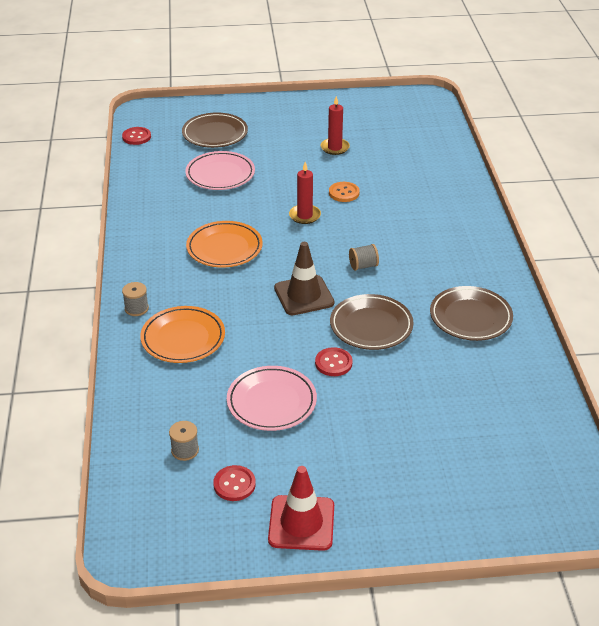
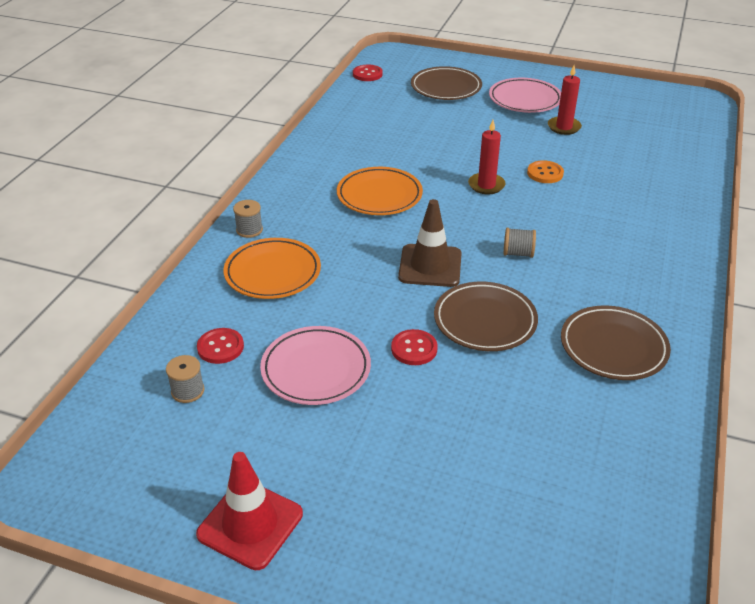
camera: 25 degrees right, 0 degrees up
(220, 174) = (425, 125): pink plate -> pink plate (525, 99)
(234, 484) = (210, 448): red button -> red button (220, 347)

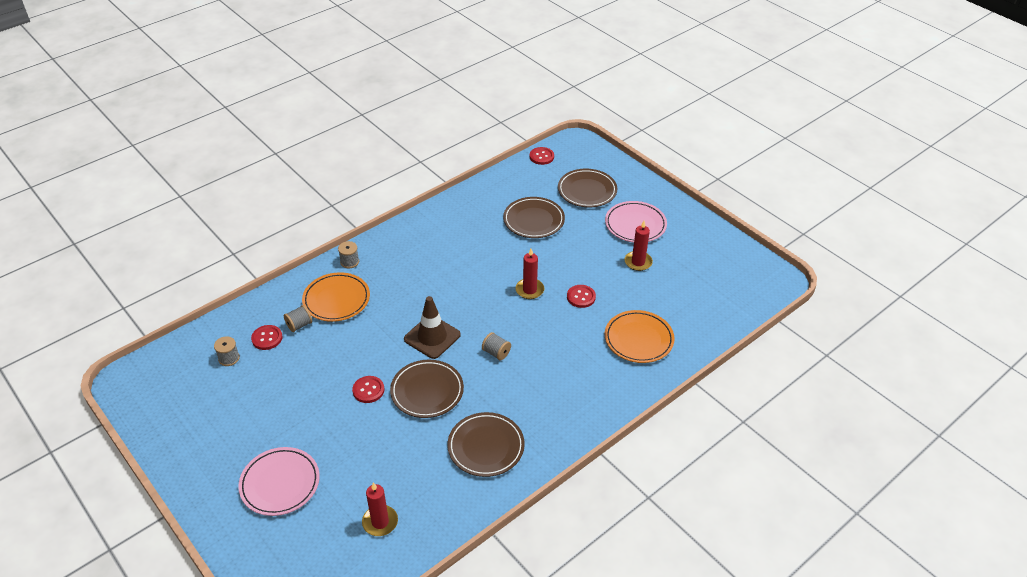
camera: 30 degrees right, 5 degrees up
(250, 316) = (299, 325): none -> grey spool
(250, 524) = (197, 450): red traffic cone -> none
(316, 369) = (304, 377): pink plate -> pink plate (280, 483)
(379, 195) = (451, 268): orange plate -> orange plate (638, 339)
(420, 126) = (533, 220): none -> brown plate
(545, 173) = (581, 297): orange button -> red button
(588, 486) = (380, 522): none -> red candle

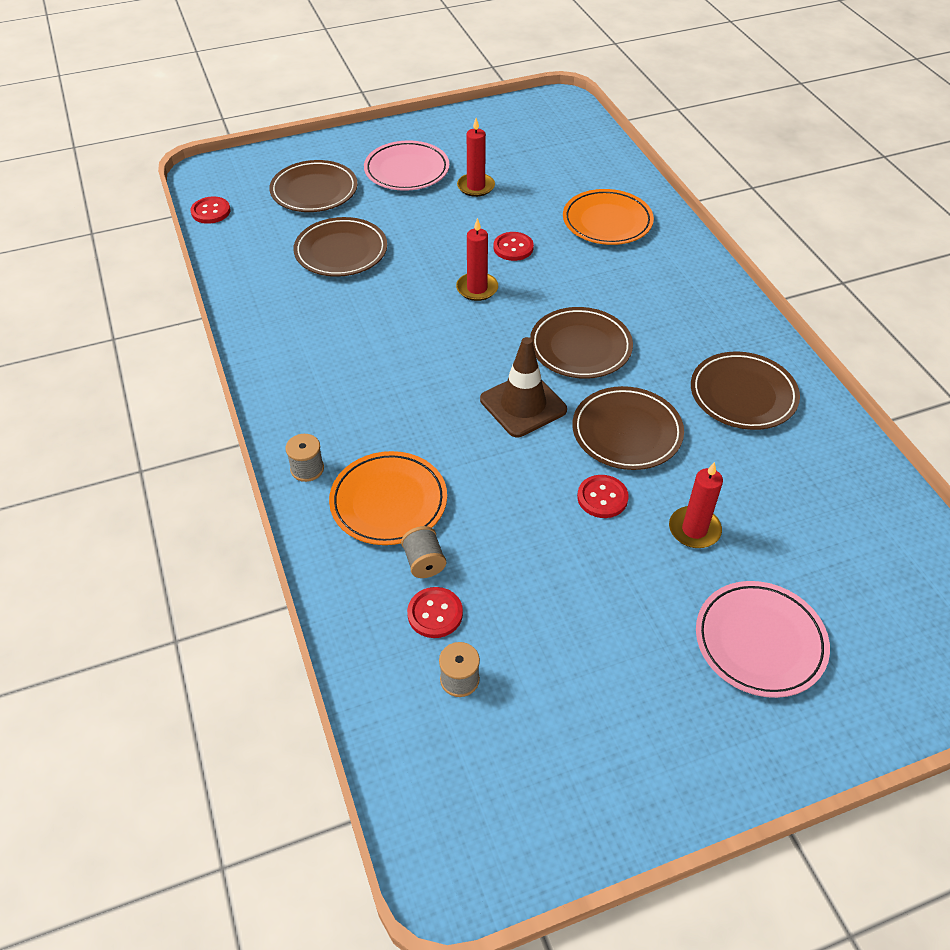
camera: 70 degrees left, 5 degrees up
(380, 522) = (850, 530): red candle -> red candle (694, 529)
(496, 353) = (580, 347): grey spool -> brown plate

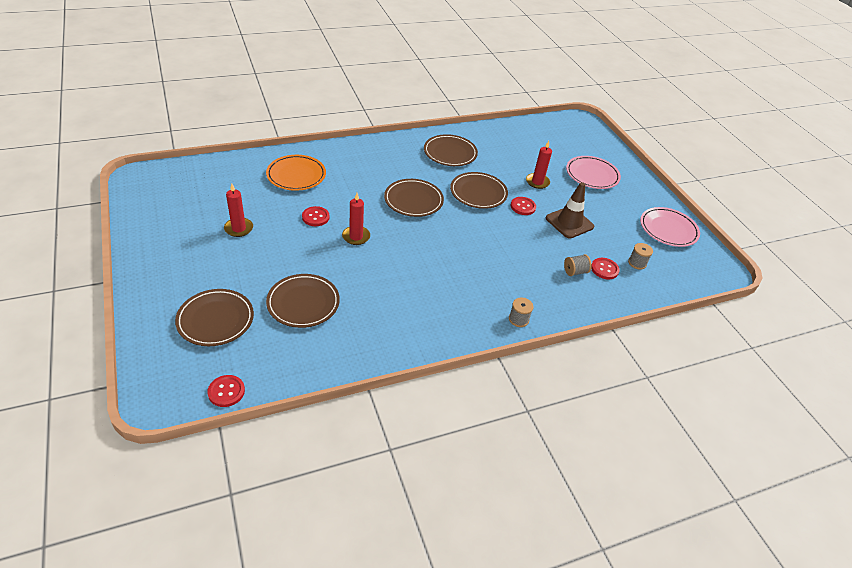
camera: 95 degrees left, 5 degrees down
(388, 502) = (538, 284): orange plate -> none
(407, 170) = (204, 263): pink plate -> pink plate (668, 229)
(523, 405) = (460, 227): brown traffic cone -> brown traffic cone (569, 222)

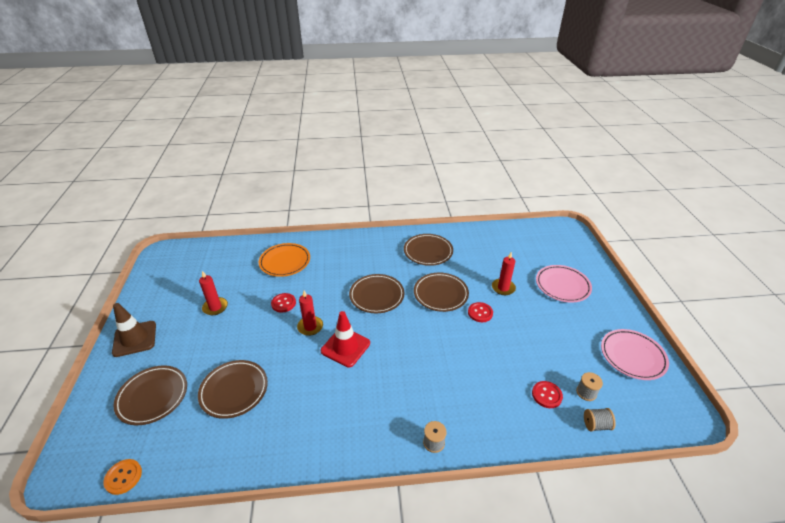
camera: 20 degrees right, 5 degrees down
(226, 391) = (123, 477): red button -> orange button
(401, 251) = (345, 347): none -> red traffic cone
(569, 222) = (523, 335): brown traffic cone -> brown traffic cone (135, 338)
(575, 271) = (513, 393): grey spool -> grey spool (596, 425)

